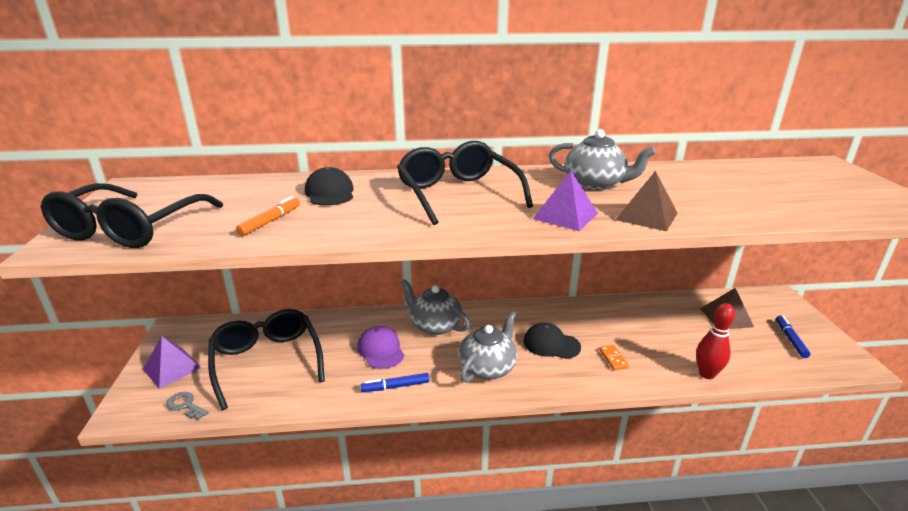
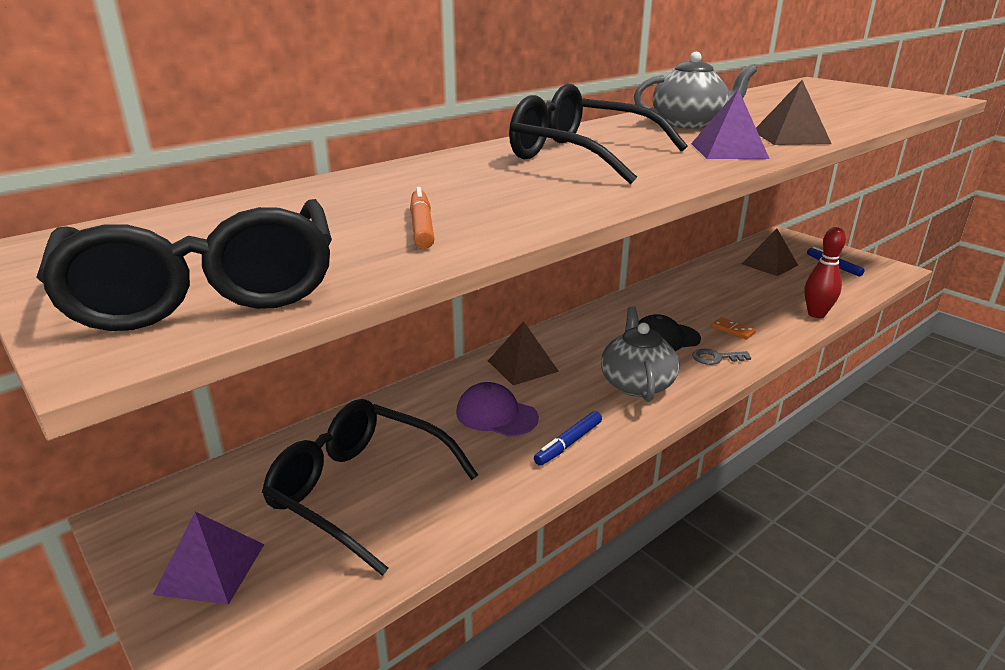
camera: 35 degrees left, 0 degrees up
(185, 405) = (310, 601): grey key -> grey key (716, 358)
(330, 193) = (424, 184): black cap -> none
(434, 325) = (522, 366): grey teapot -> brown pyramid

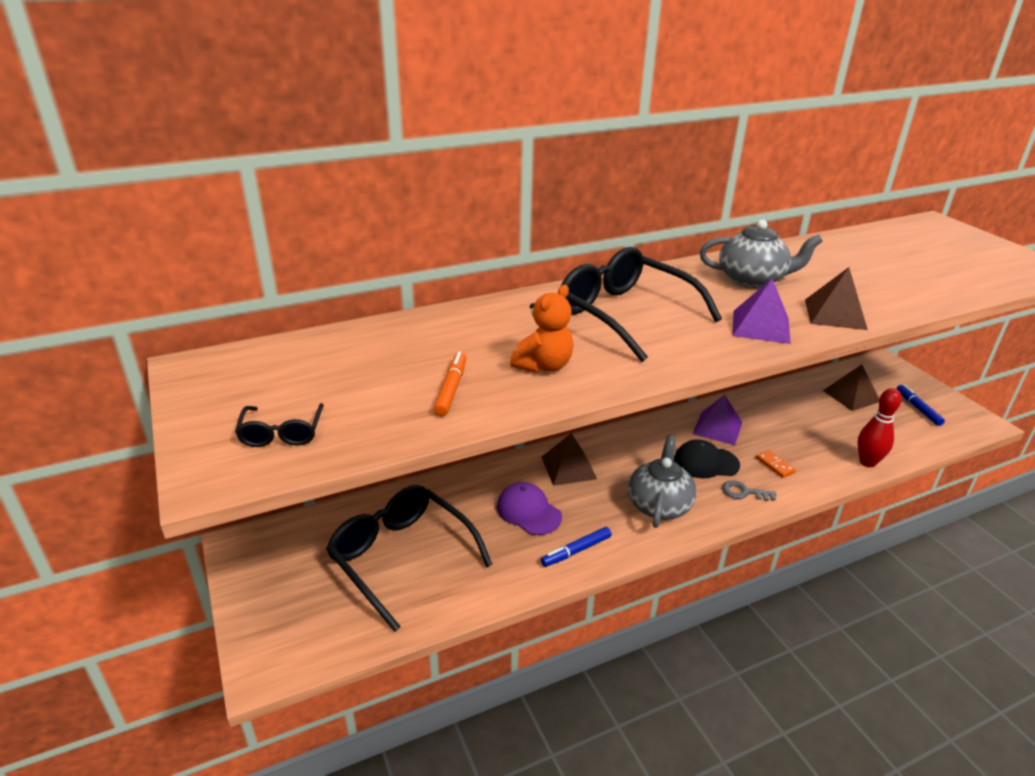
camera: 15 degrees right, 5 degrees up
(206, 290) = (282, 433): black glasses -> black glasses, size x0.46
(211, 568) = (283, 597): purple pyramid -> purple pyramid (717, 428)
(522, 198) = (544, 366): none -> orange teddy bear

